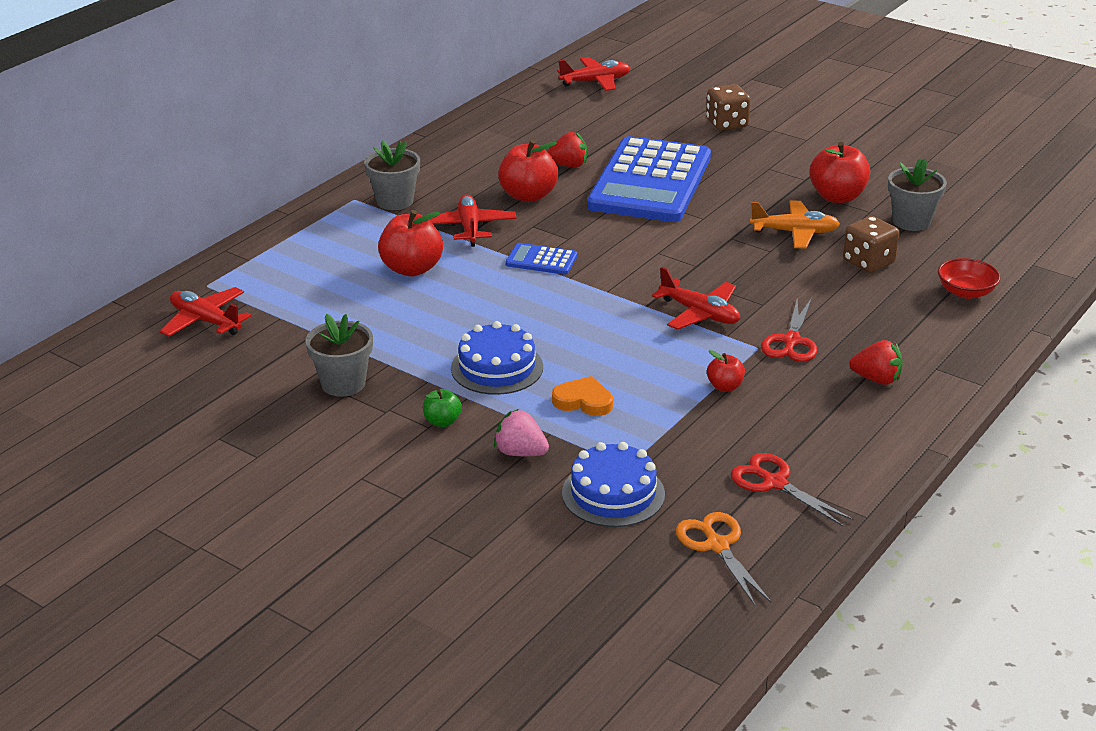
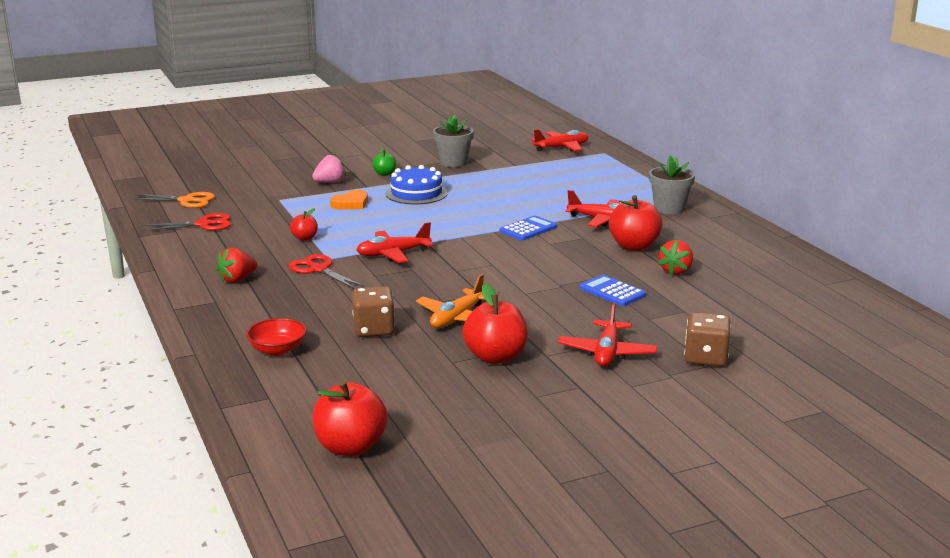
camera: 120 degrees right, 10 degrees down
(412, 269) = (562, 196): red apple -> red apple (350, 447)
(595, 81) = (865, 326): red plane -> red plane (607, 353)
(613, 494) = (263, 192): blue cake -> none
(650, 182) = (612, 291): blue calculator -> blue calculator, size x0.40
(911, 221) = (410, 373): grey flower pot -> none

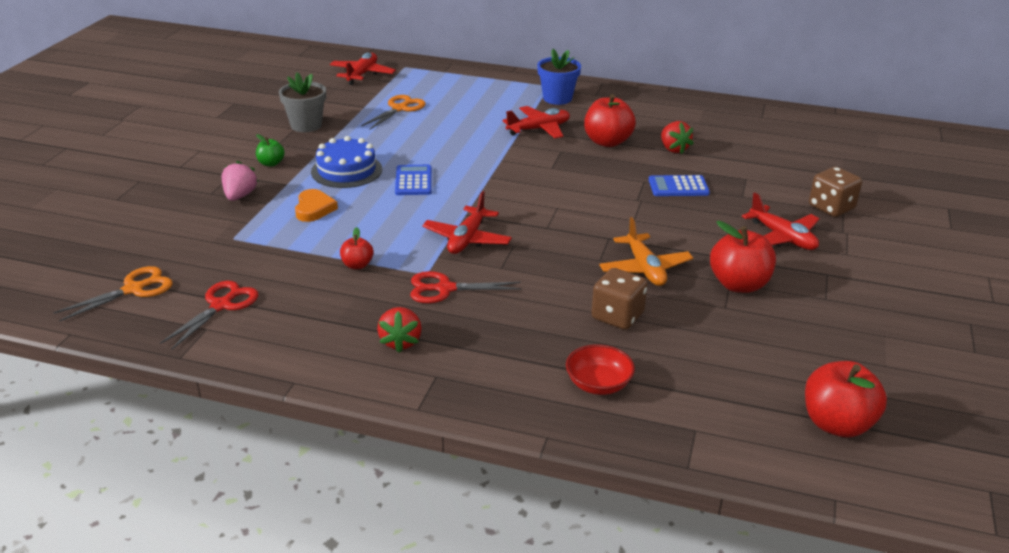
camera: 50 degrees left, 10 degrees up
(528, 229) = (510, 162): blue calculator -> blue calculator (413, 181)
(535, 174) = (400, 109): none -> orange scissors
(669, 208) = (557, 98): grey flower pot -> blue flower pot

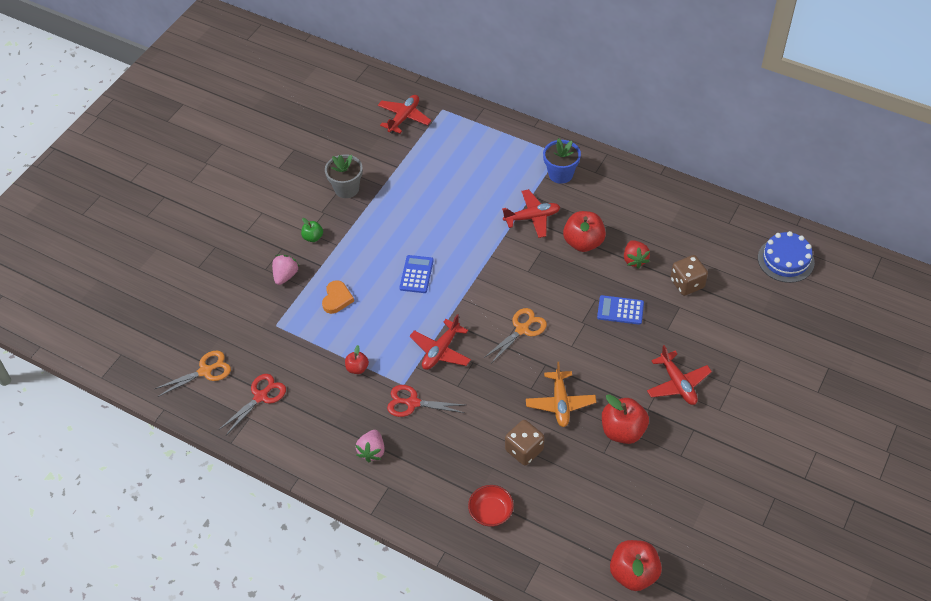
camera: 15 degrees right, 20 degrees up
(346, 170) = (368, 254): blue cake -> blue cake (785, 260)
(400, 109) = (425, 174): orange scissors -> orange scissors (522, 329)
(400, 342) = (372, 451): red strawberry -> pink strawberry
(831, 207) = (732, 353): brown dice -> brown dice (687, 283)

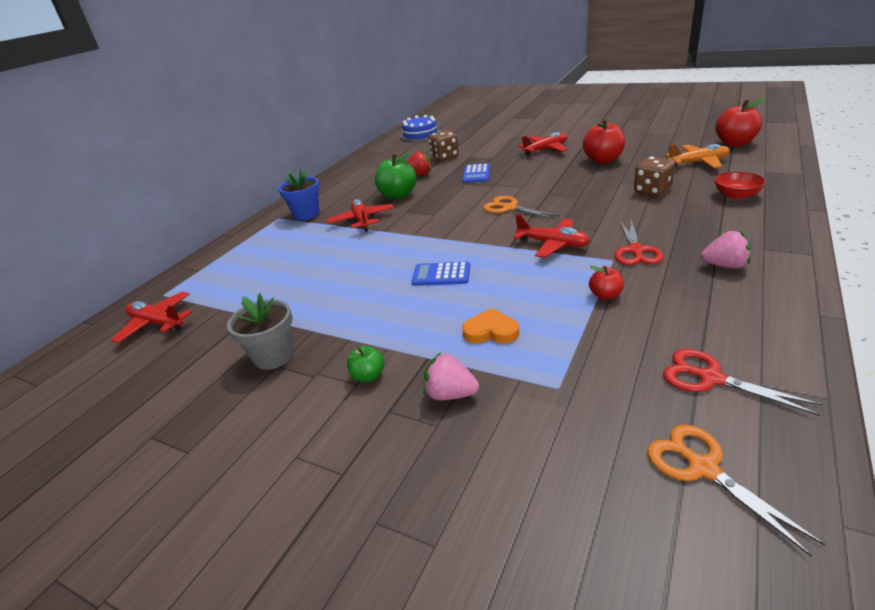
camera: 90 degrees left, 20 degrees down
(560, 403) = (589, 183): orange plane -> orange plane (698, 162)
(583, 242) = (398, 195): red apple -> green apple

